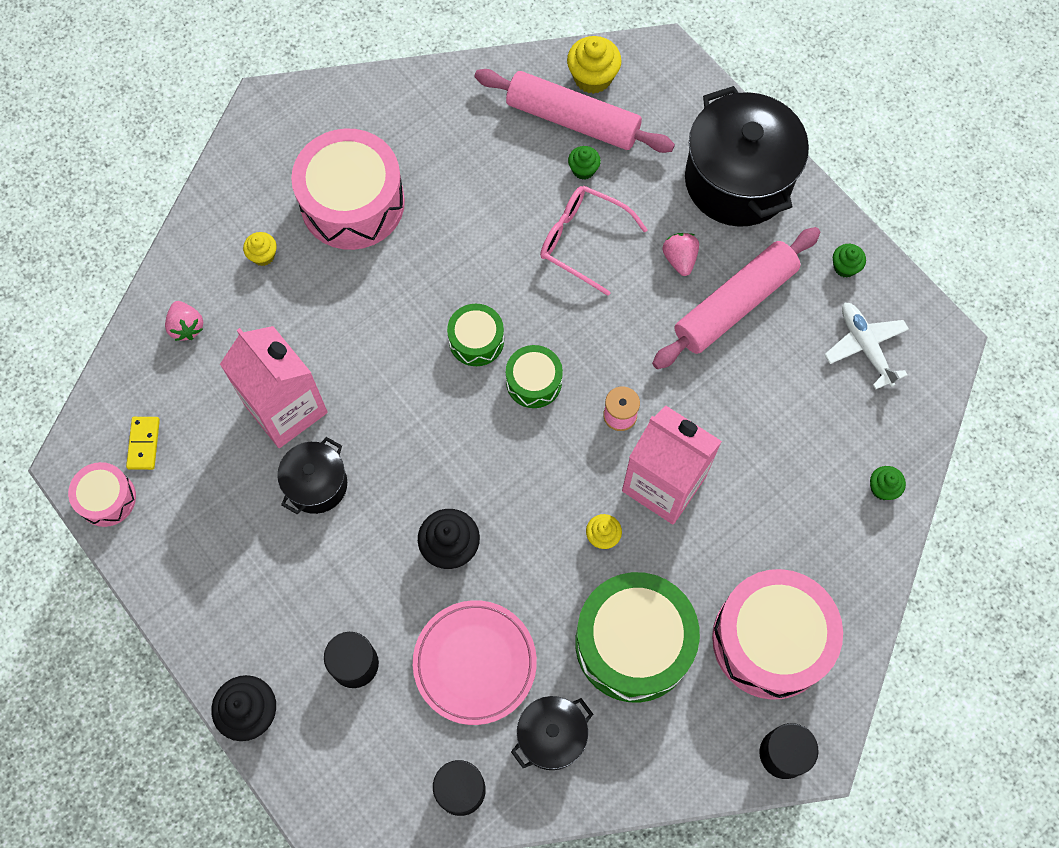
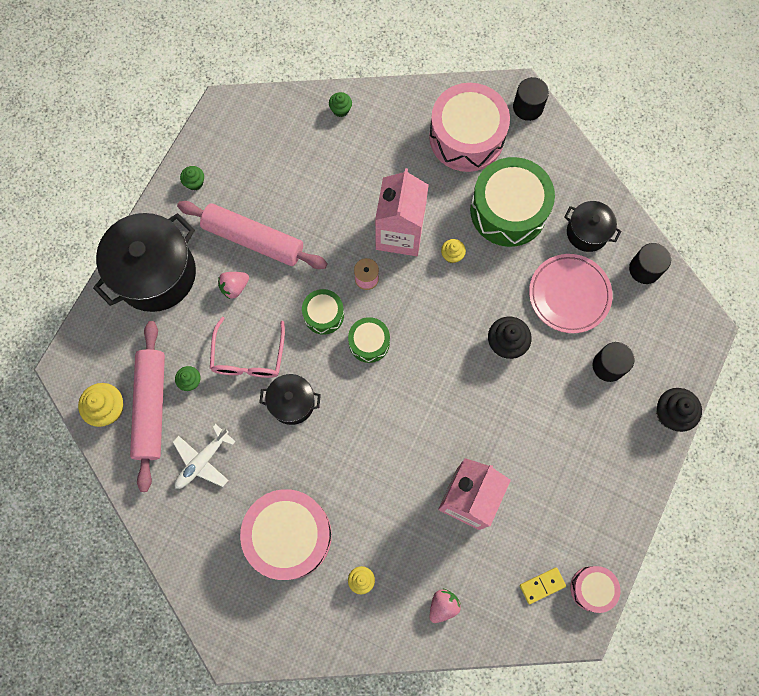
camera: 115 degrees left, 5 degrees up
(317, 484) = (509, 449): black pot -> black pot (292, 403)
(476, 340) = (357, 394): green drum -> green drum (323, 315)
(865, 347) = (248, 151): white plane -> white plane (202, 461)

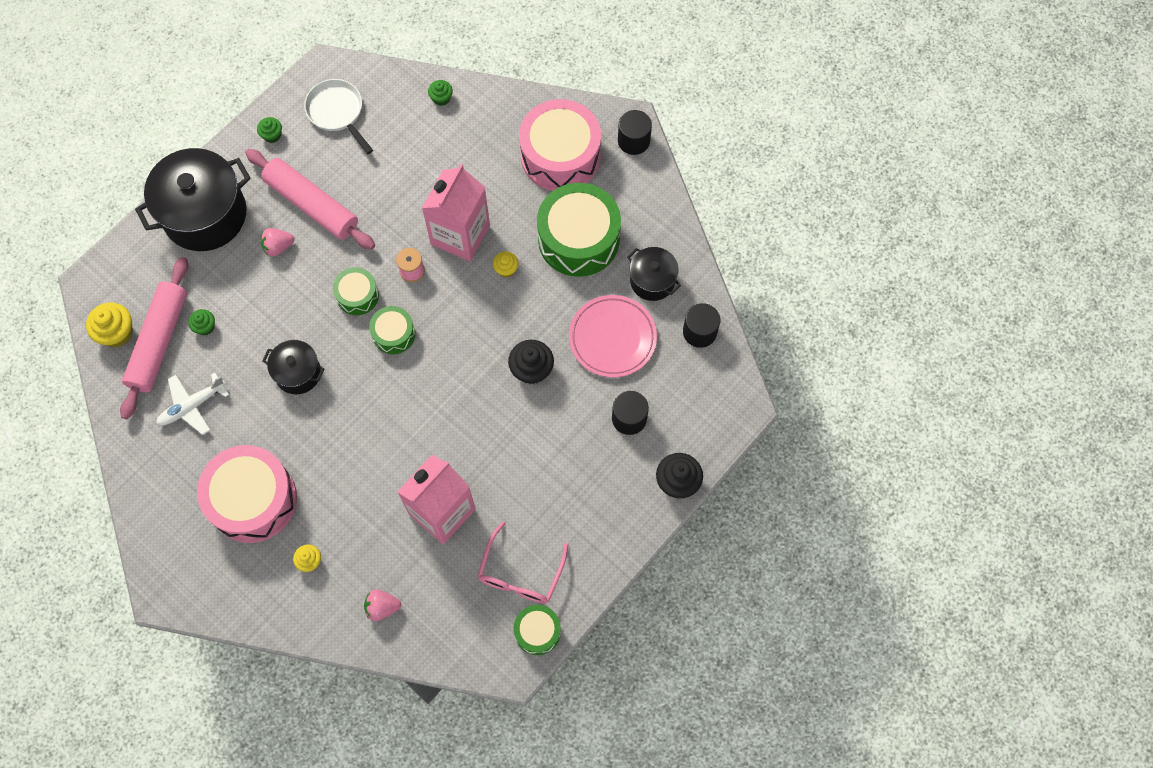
camera: 15 degrees right, 5 degrees down
(248, 357) = (269, 318): pink glasses -> pink glasses (520, 573)
(249, 146) = (337, 112): none -> white pan
(443, 605) = (382, 607): pink strawberry -> pink strawberry turned 150 degrees counterclockwise
(542, 585) = (488, 615): yellow domino -> none
(592, 588) = (537, 632): pink drum -> green drum

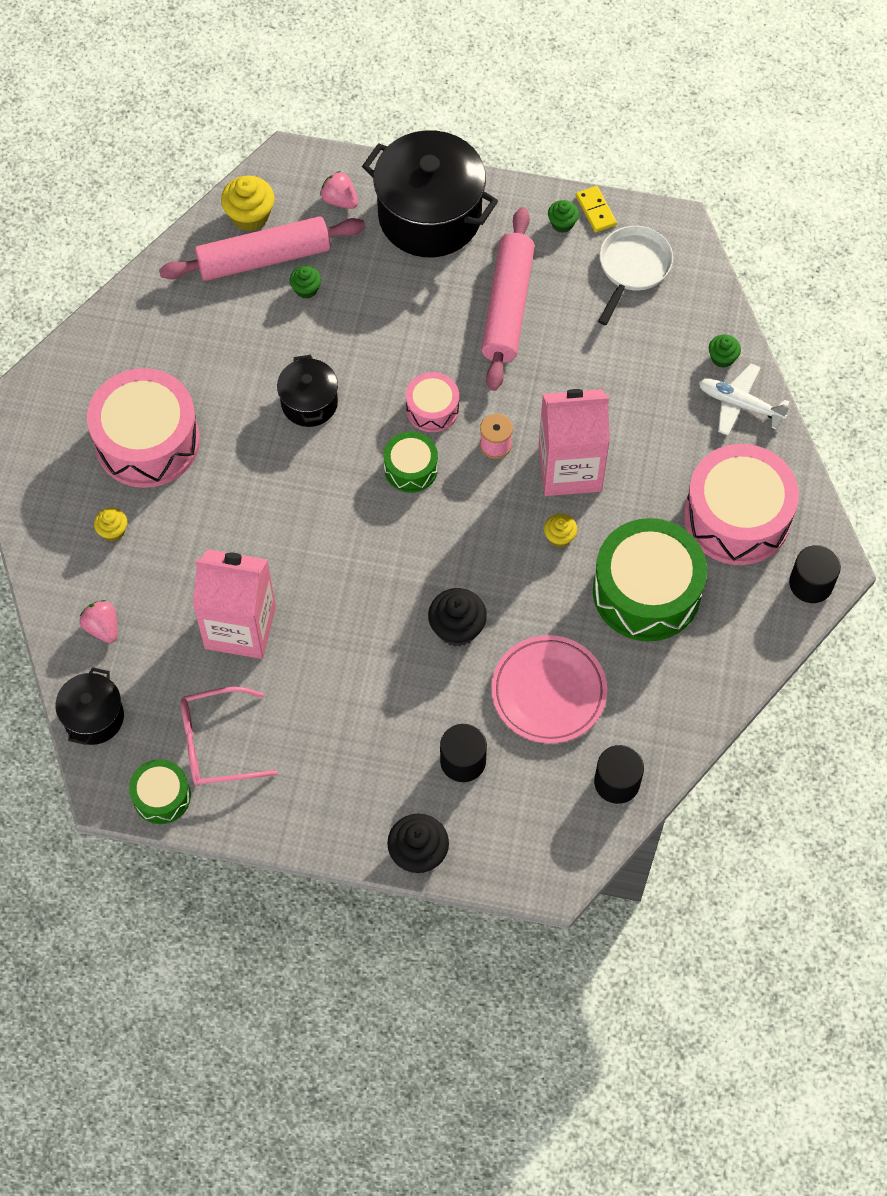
camera: 60 degrees right, 5 degrees down
(192, 406) = (213, 328): white plane -> white plane (739, 404)
(277, 109) = (595, 210): none -> yellow domino
(278, 247) = (438, 303): pink strawberry -> pink strawberry (340, 200)
(357, 295) = (432, 409): green drum -> pink drum
(652, 281) = (647, 697): black pot -> black pot (94, 717)

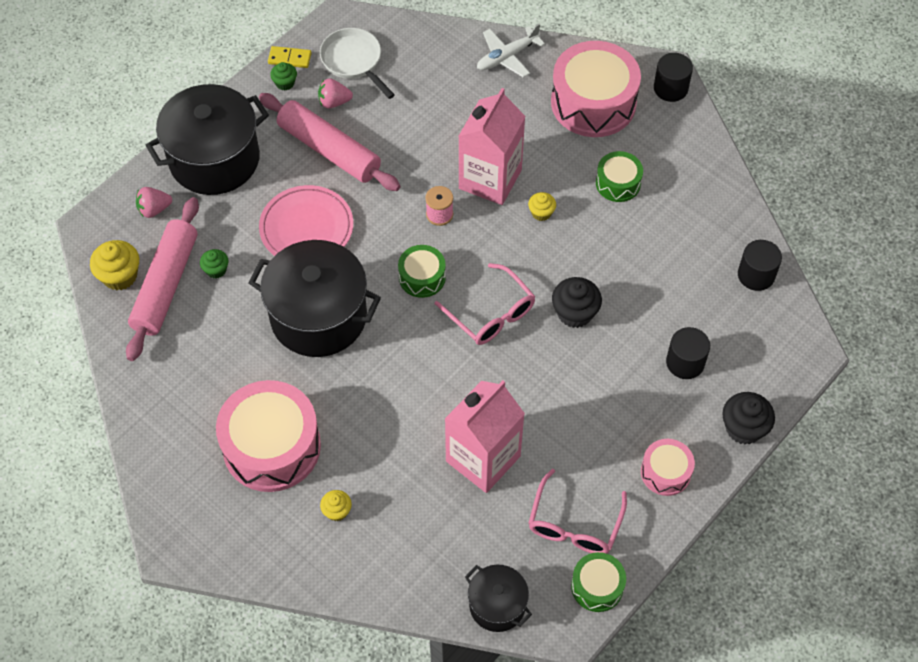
camera: 60 degrees left, 5 degrees down
(102, 627) = (420, 560): pink strawberry -> pink strawberry (334, 102)
(309, 403) = (318, 316): black pot -> black pot, size x1.90
(407, 552) = (491, 314): none -> pink glasses
(432, 409) = (381, 239): pink drum -> pink drum (665, 472)
(548, 692) = (661, 281): pink plate -> pink plate (306, 228)
(646, 591) = (618, 183): green drum -> green drum, size x0.51
(722, 358) = (463, 48): green cupcake -> none

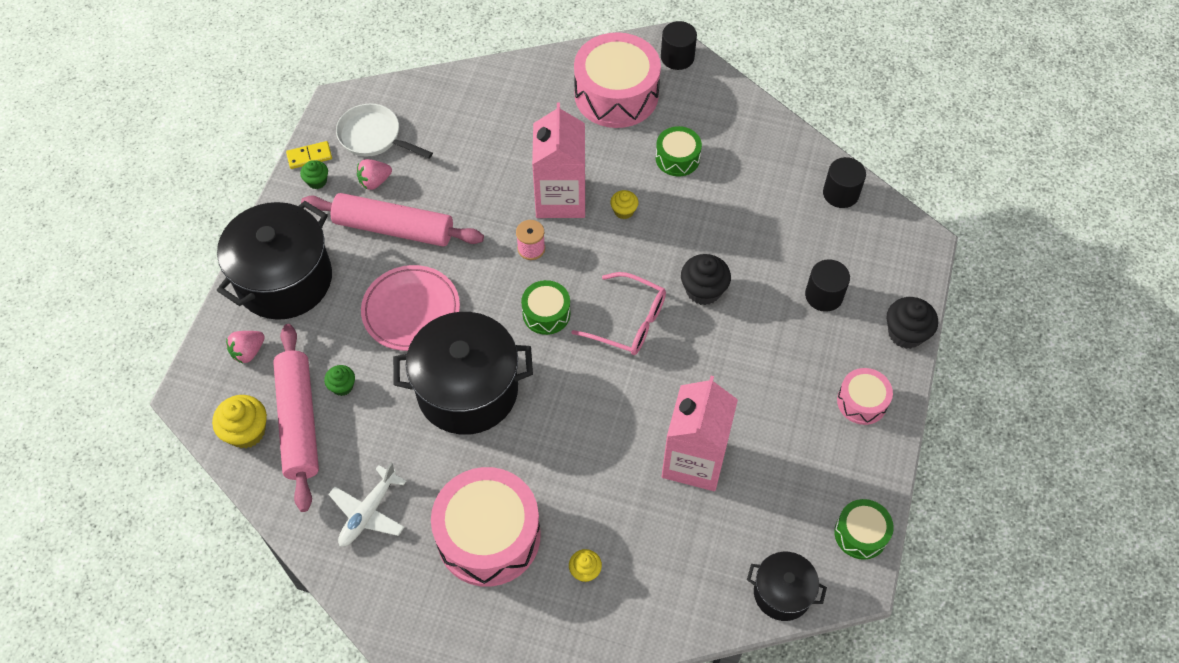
camera: 25 degrees left, 0 degrees up
(507, 57) = (516, 81): white plane -> white plane (368, 512)
(574, 524) = (809, 485): pink glasses -> none

